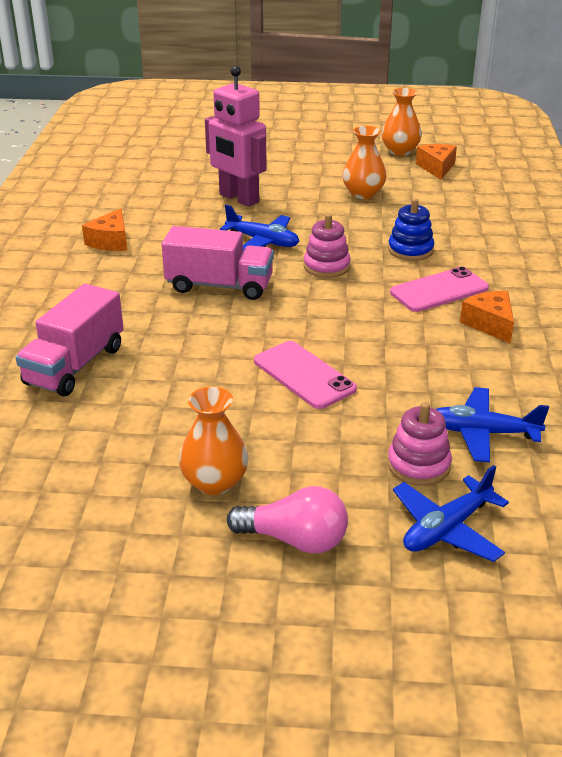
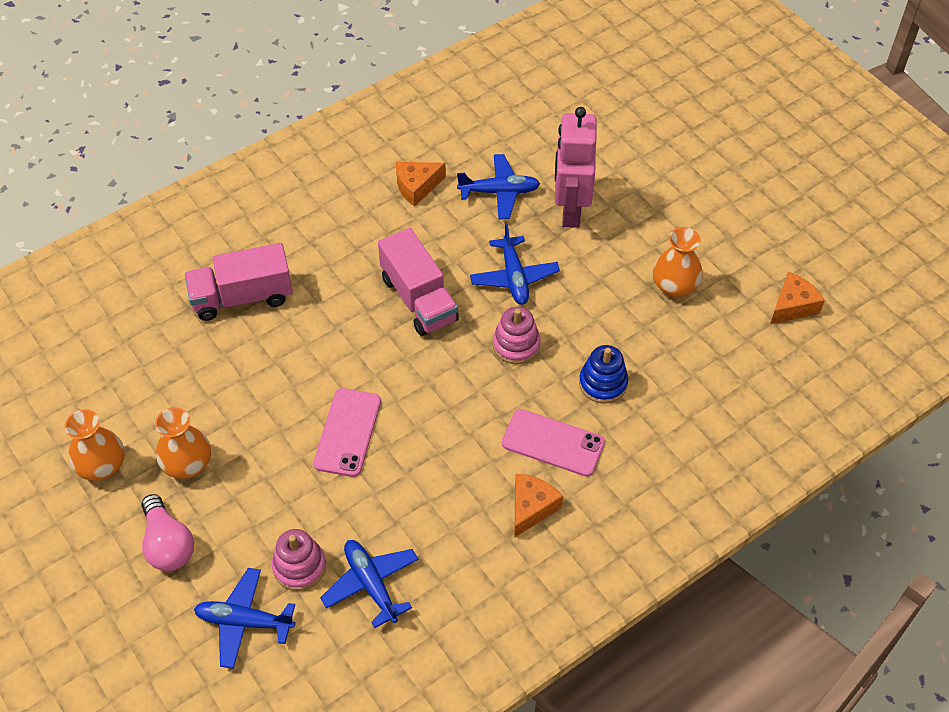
camera: 50 degrees right, 20 degrees up
(175, 215) = (499, 192): none -> blue plane
(400, 151) = (798, 256): orange vase -> orange vase (102, 466)

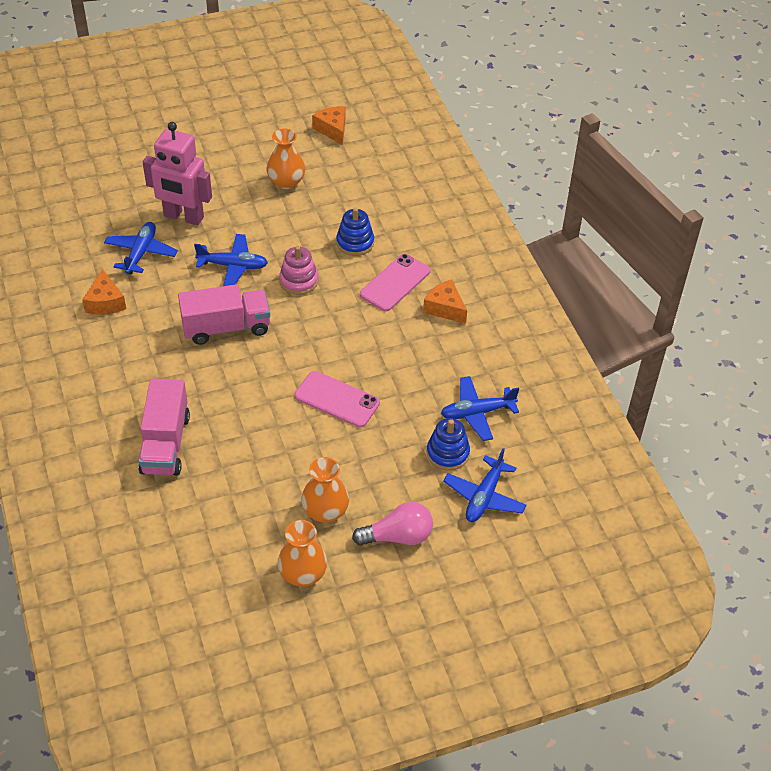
camera: 75 degrees left, 5 degrees down
(299, 566) = (447, 453): pink stacking toy -> blue stacking toy

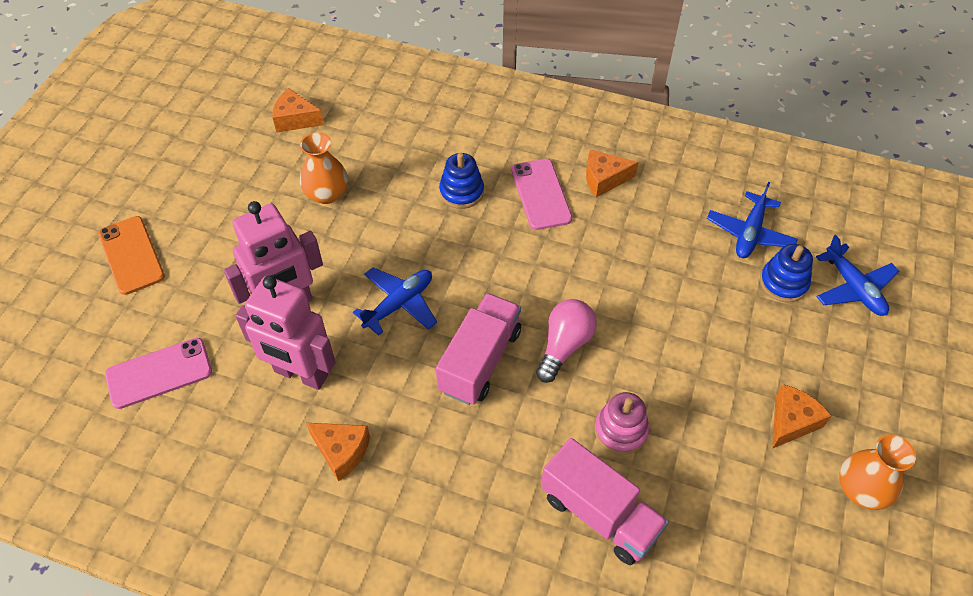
camera: 50 degrees left, 5 degrees up
(141, 253) = (300, 374): blue plane -> pink robot
(154, 130) = (131, 255): none -> orange phone
(299, 281) = (471, 263): pink stacking toy -> pink stacking toy (620, 431)
(325, 511) = (791, 421): orange vase -> orange cheese
(337, 399) = (653, 326): pink phone -> pink phone (159, 373)
(398, 536) = (861, 381): pink light bulb -> pink light bulb (564, 346)

